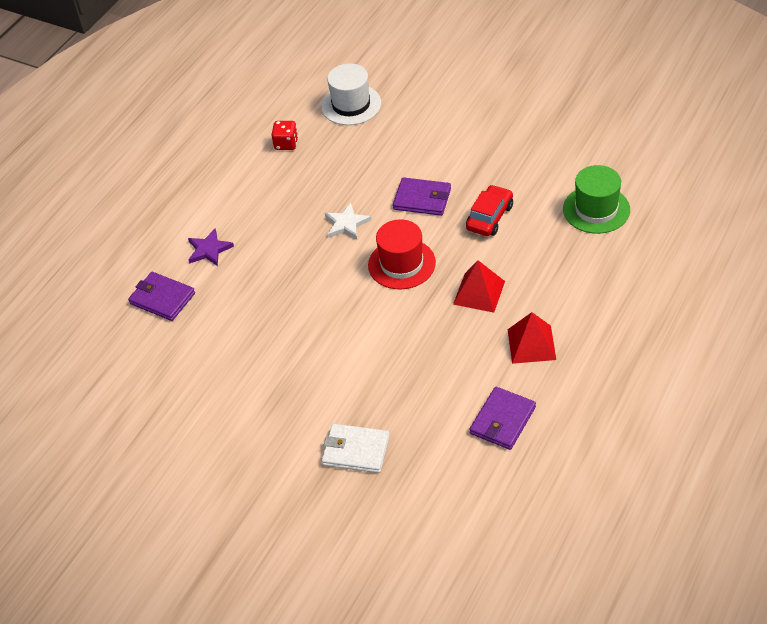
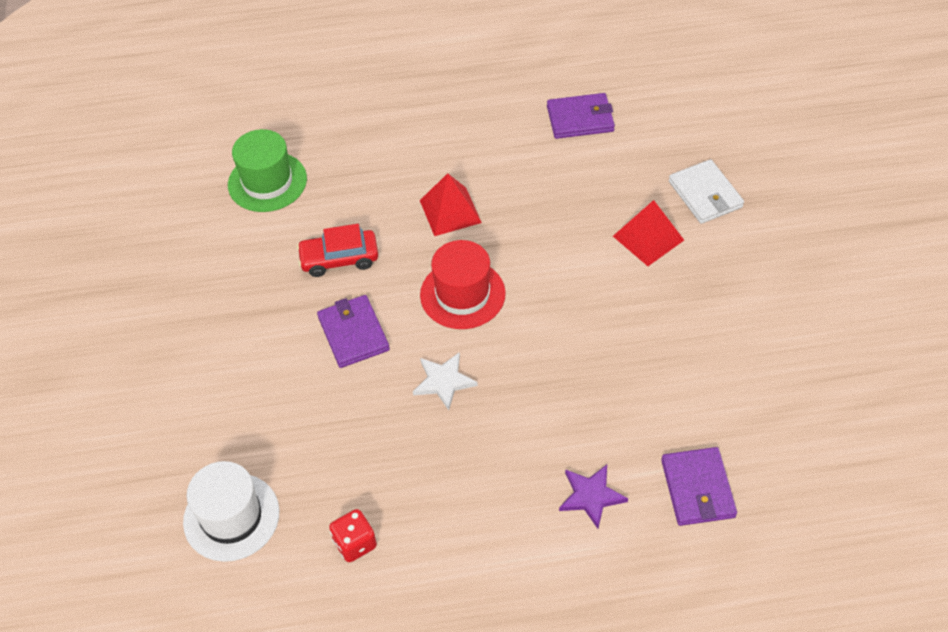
camera: 130 degrees left, 5 degrees up
(531, 344) = (481, 142): red pyramid -> red pyramid (648, 238)

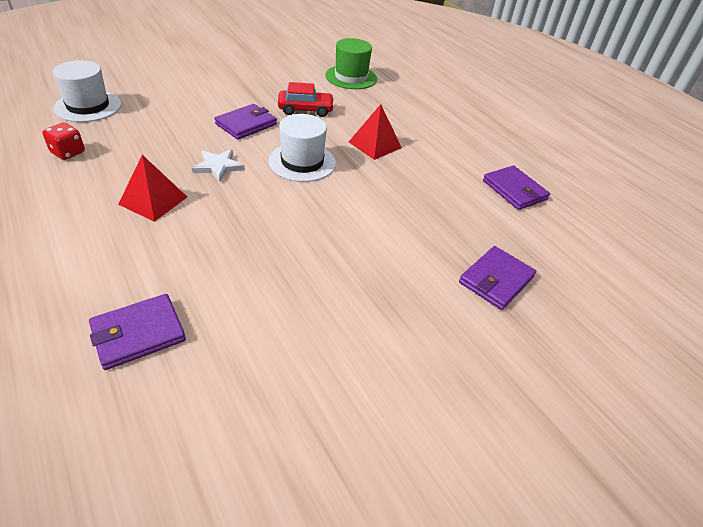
camera: 60 degrees right, 10 degrees down
(339, 259) = (305, 109): red car -> red car turned 120 degrees clockwise
(462, 294) = (302, 162): red hat -> white hat
(591, 496) = (121, 261): purple star -> none
(648, 238) = (418, 250): red pyramid -> red pyramid (153, 200)
(705, 194) = (496, 280): white wallet -> purple wallet

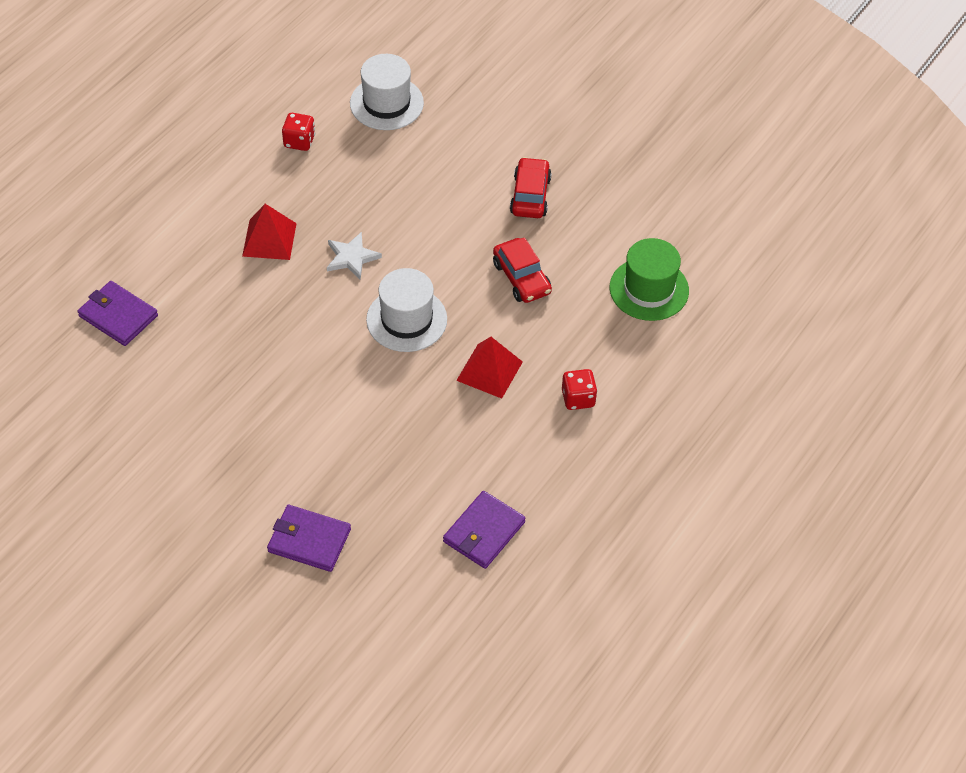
camera: 70 degrees right, 10 degrees up
(240, 86) = (530, 195): none -> red car
(246, 124) = (447, 241): purple wallet -> none
(418, 122) = (578, 398): none -> red dice

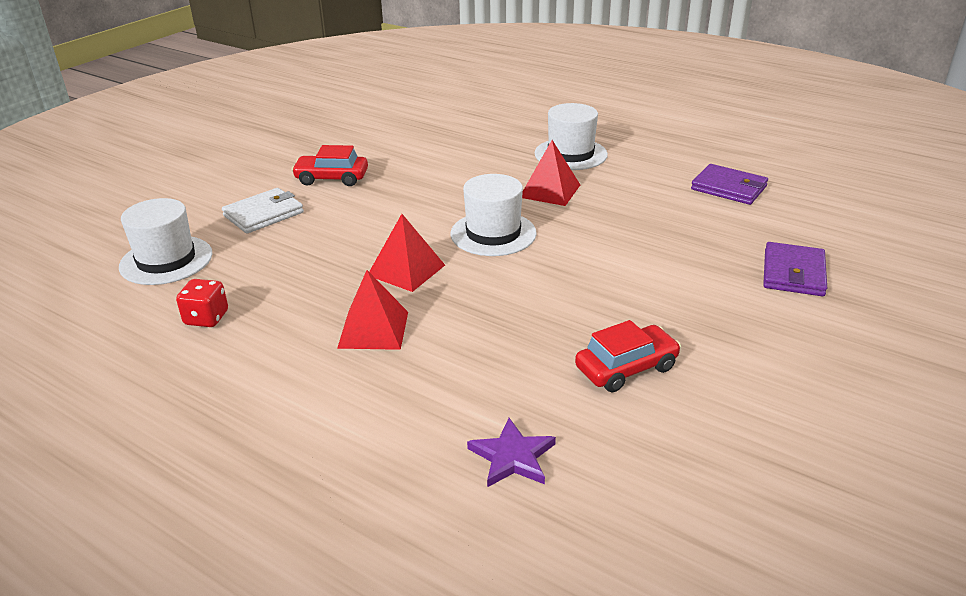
camera: 90 degrees left, 20 degrees down
(118, 316) = (512, 457): purple wallet -> purple star
(351, 257) = (406, 270): white star -> red pyramid
(460, 153) = (264, 214): none -> white wallet
(521, 278) = (436, 180): red car -> red car (626, 368)
(578, 398) = (570, 154): red dice -> white hat
(649, 289) = (448, 130): green hat -> none

